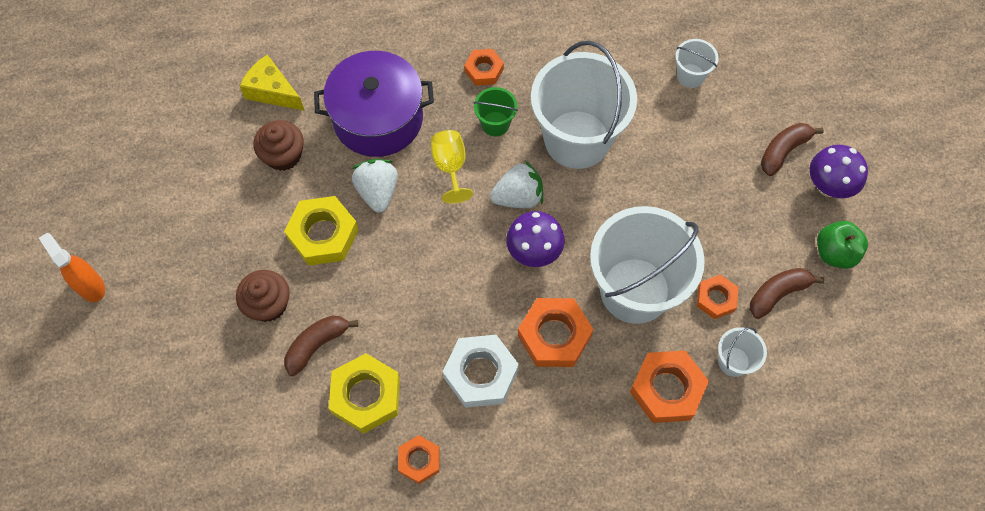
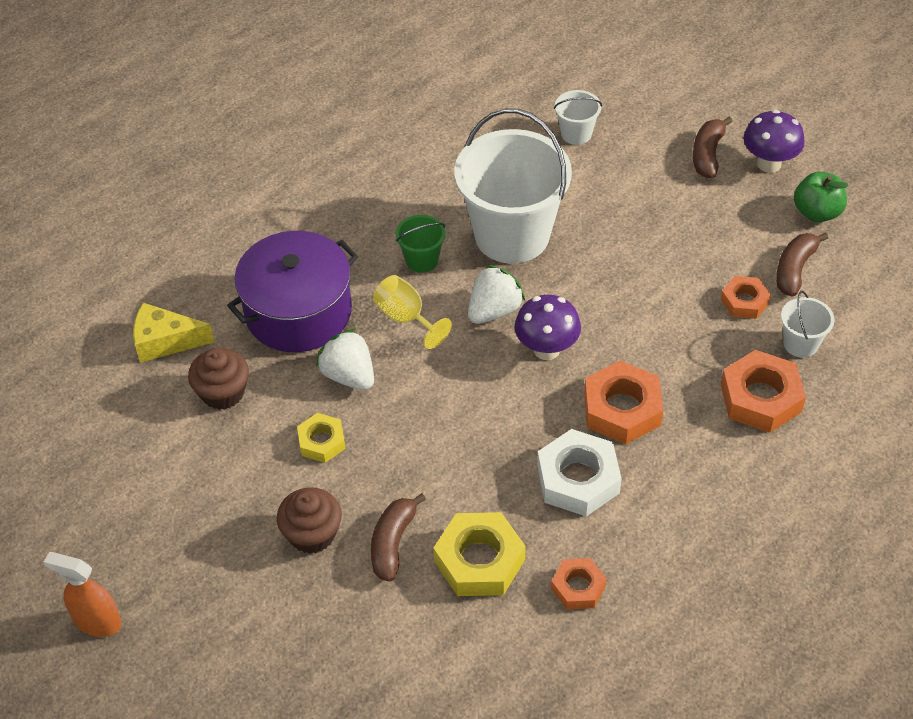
camera: 30 degrees left, 15 degrees down
(323, 234) = (322, 441): yellow nut -> yellow nut, size x0.59
(484, 70) = (374, 220): orange nut -> none
(635, 290) = (666, 332): white bucket -> none

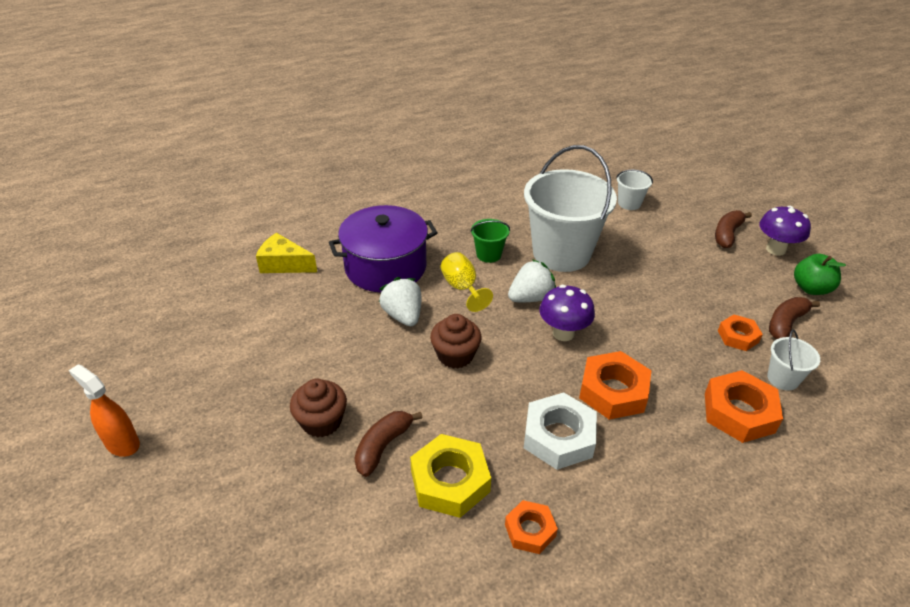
camera: 15 degrees right, 10 degrees down
(223, 393) = (306, 305): brown cupcake -> brown cupcake (455, 355)
(322, 441) = (361, 355): yellow nut -> none

